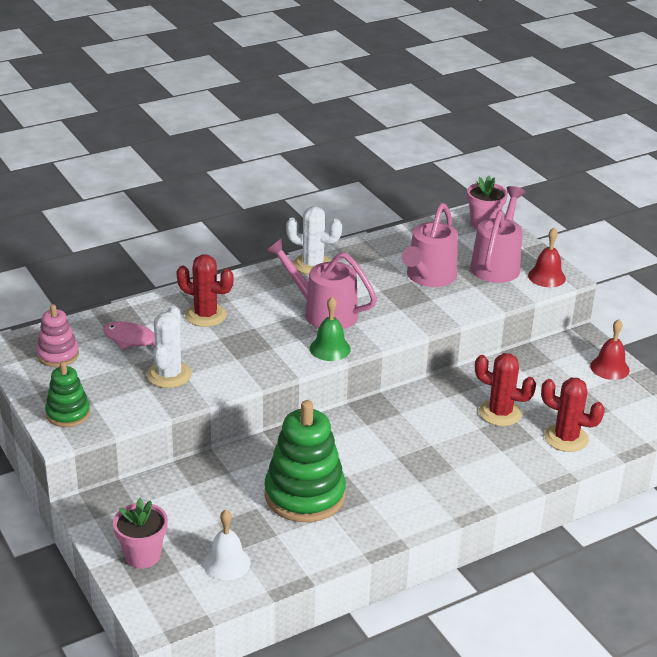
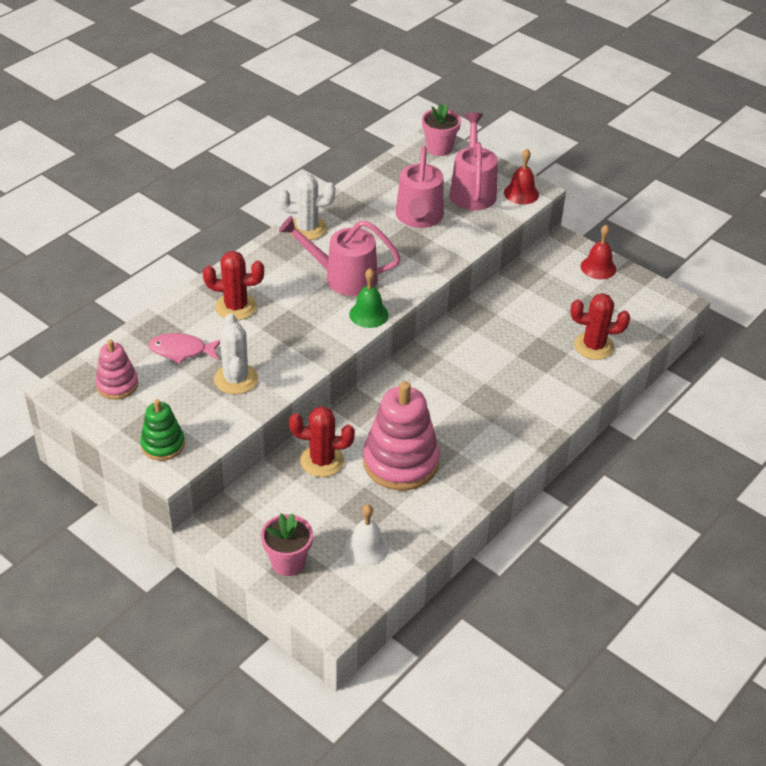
camera: 20 degrees left, 10 degrees up
(304, 495) = (400, 462): green stacking toy -> pink stacking toy
(500, 413) = (528, 336): red cactus -> red cactus (322, 461)

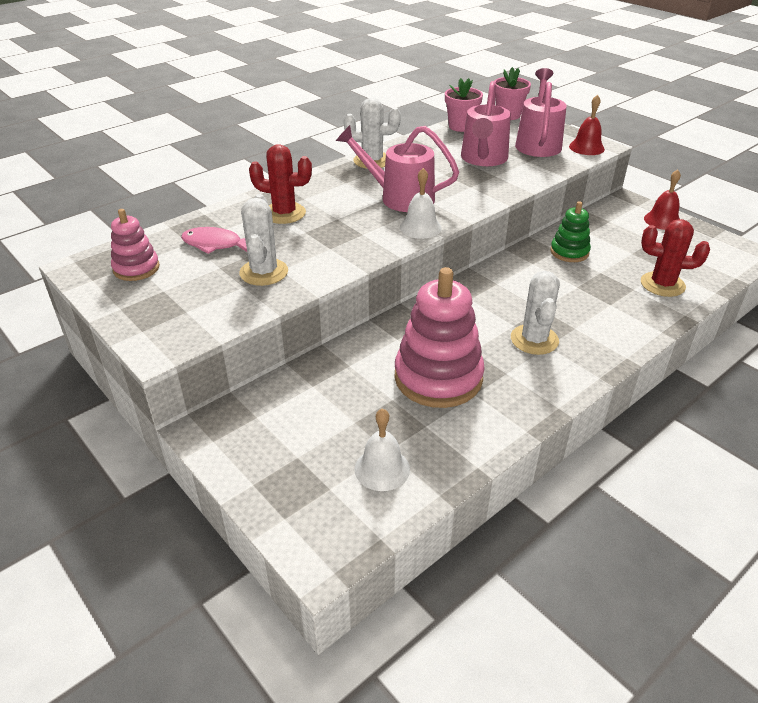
camera: 10 degrees right, 5 degrees down
(163, 445) = (160, 326): green stacking toy -> green stacking toy (569, 252)
(288, 562) = (281, 477): pink flower pot -> pink flower pot (461, 126)
(322, 461) = (348, 369): red cactus -> none
(369, 314) = (420, 227): green bell -> white bell
(480, 416) = (534, 340): none -> white cactus

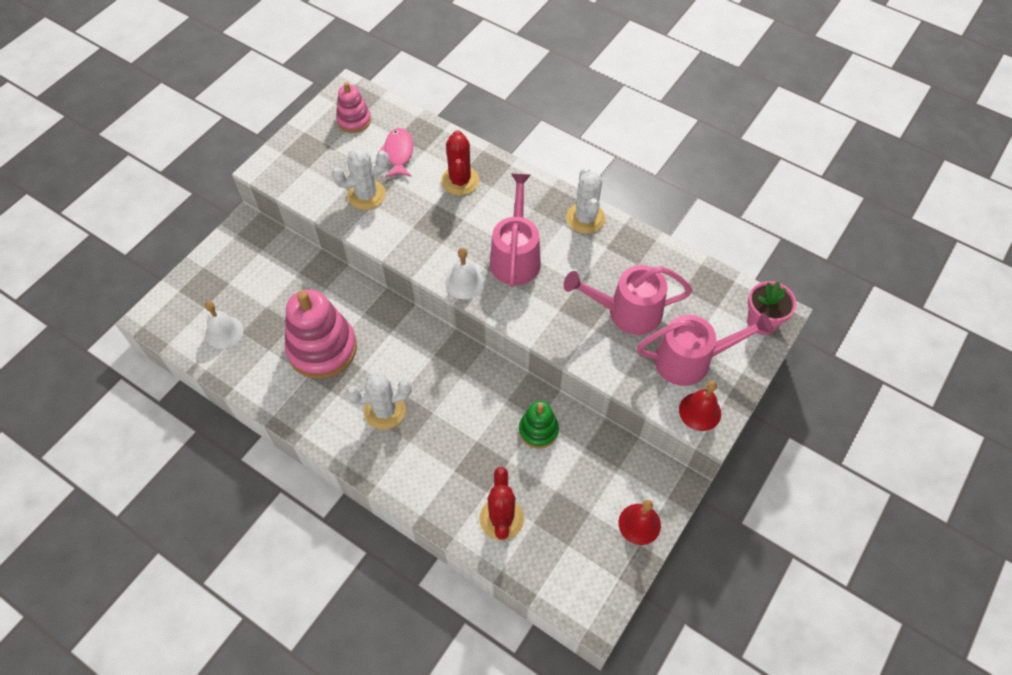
camera: 75 degrees right, 20 degrees up
(461, 126) = (705, 279): pink flower pot -> none

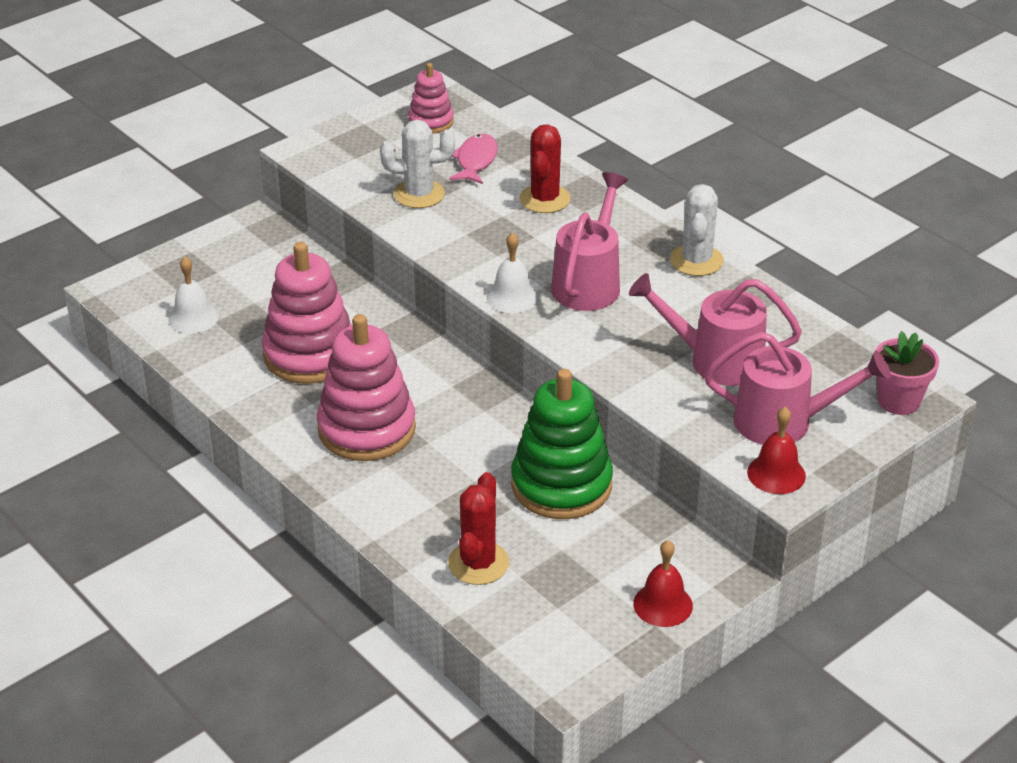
camera: 15 degrees right, 20 degrees down
(385, 411) = (366, 429): white cactus -> pink stacking toy
(538, 430) = (561, 485): green stacking toy -> green stacking toy, size x1.84

